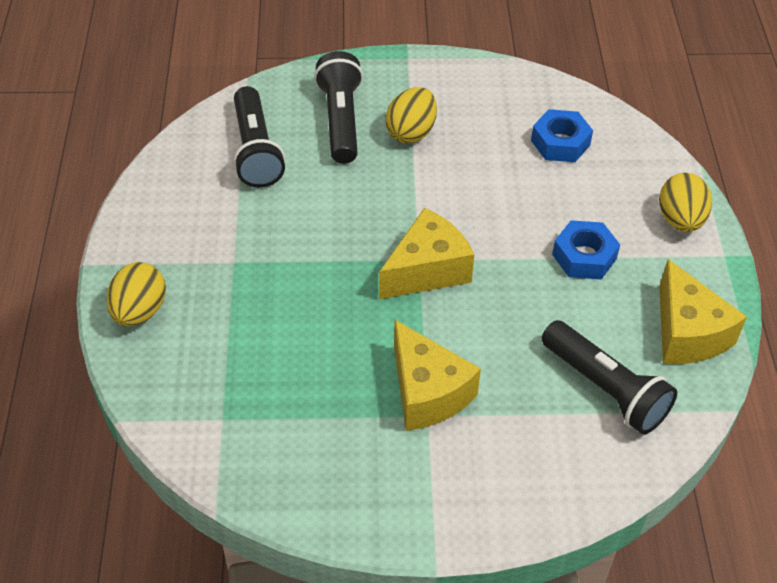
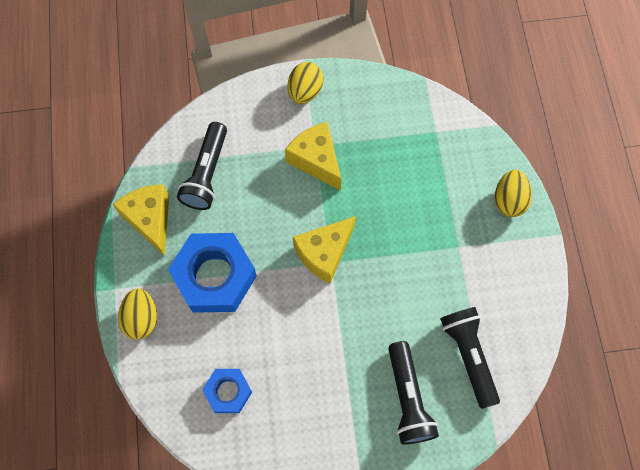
camera: 175 degrees right, 20 degrees up
(411, 132) = (349, 390): yellow egg -> yellow egg (305, 91)
(584, 256) = (214, 276): blue nut -> blue nut, size x1.84
(605, 389) = (207, 173): black flashlight -> black flashlight turned 120 degrees counterclockwise

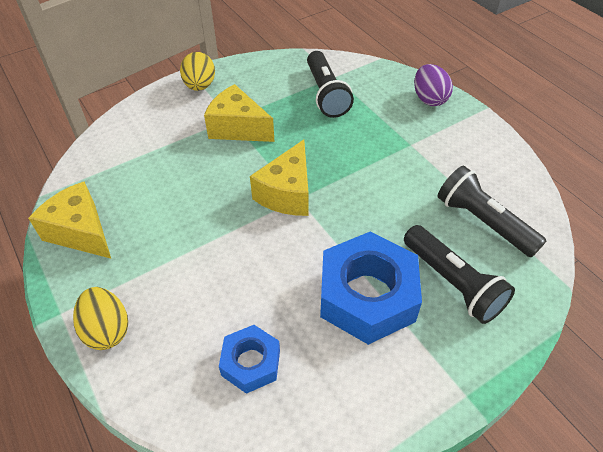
camera: 25 degrees left, 20 degrees down
(207, 173) = (129, 173): black flashlight -> black flashlight (326, 94)
(214, 276) = (179, 256): blue nut -> blue nut (367, 296)
(509, 200) = (429, 99): yellow egg -> purple egg

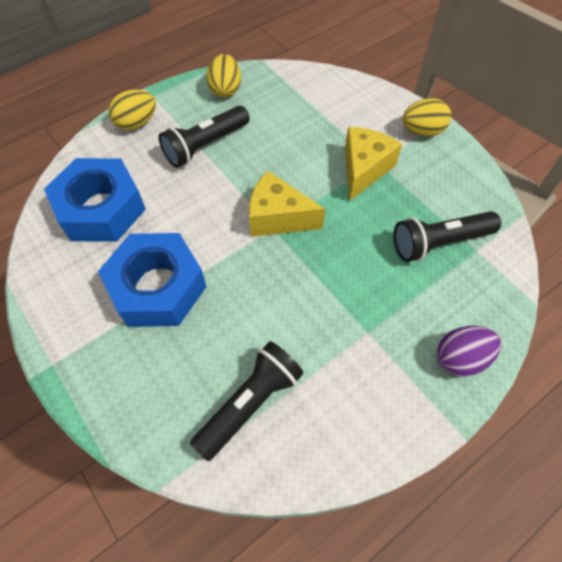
camera: 85 degrees right, 10 degrees up
(81, 232) = (225, 90): yellow cheese -> yellow egg
(251, 363) = (101, 209): blue nut -> blue nut, size x1.84
(452, 283) = (169, 363): black flashlight -> black flashlight (205, 145)

